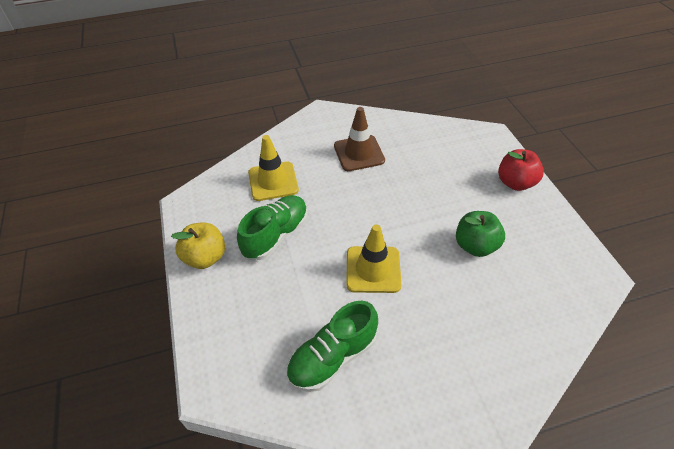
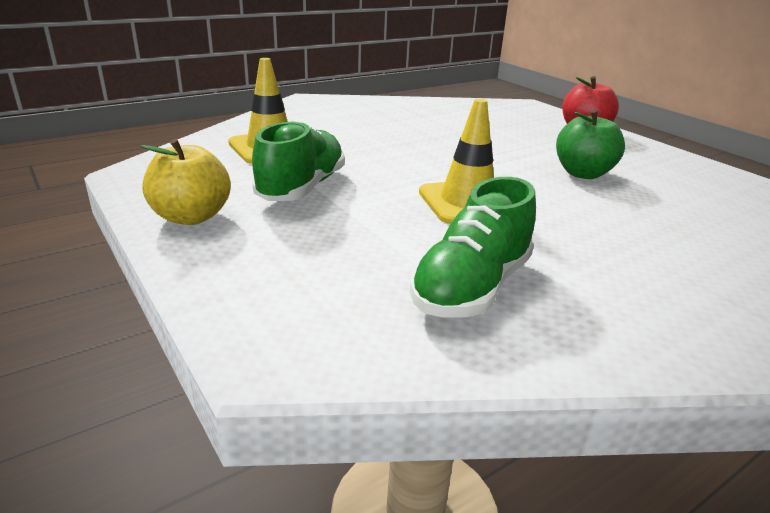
camera: 20 degrees left, 20 degrees down
(359, 153) = (378, 122): brown traffic cone -> none

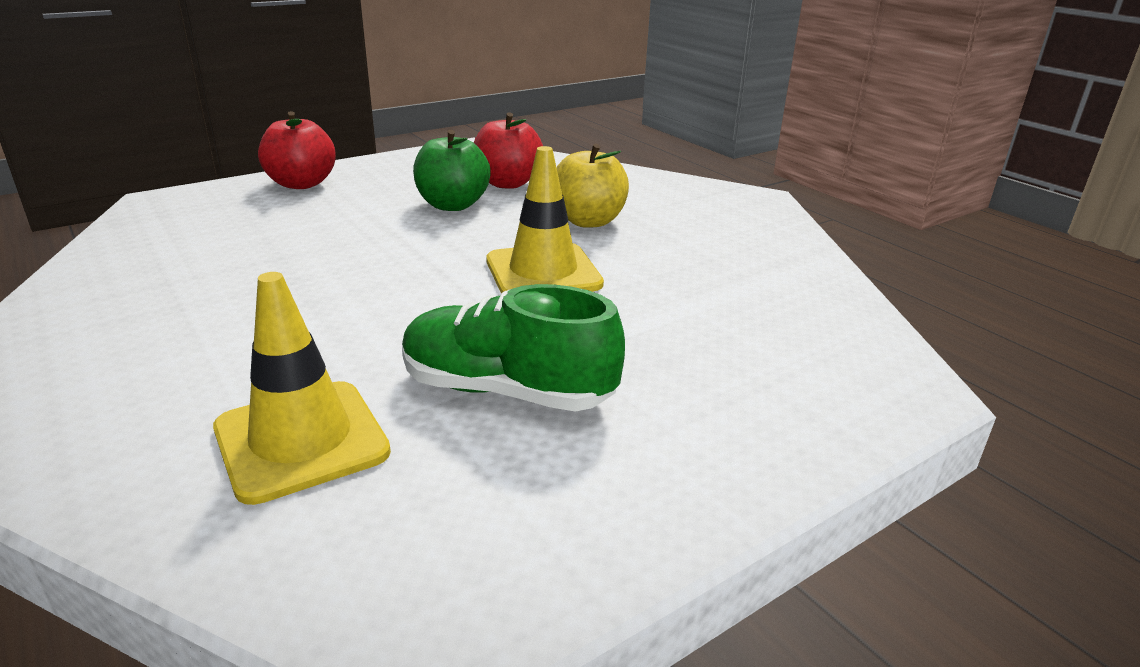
camera: 90 degrees left, 0 degrees up
(191, 217) = (637, 493): yellow apple -> yellow apple (588, 221)
(471, 287) = (735, 285): green shoe -> none
(656, 194) = (508, 183): none -> red apple

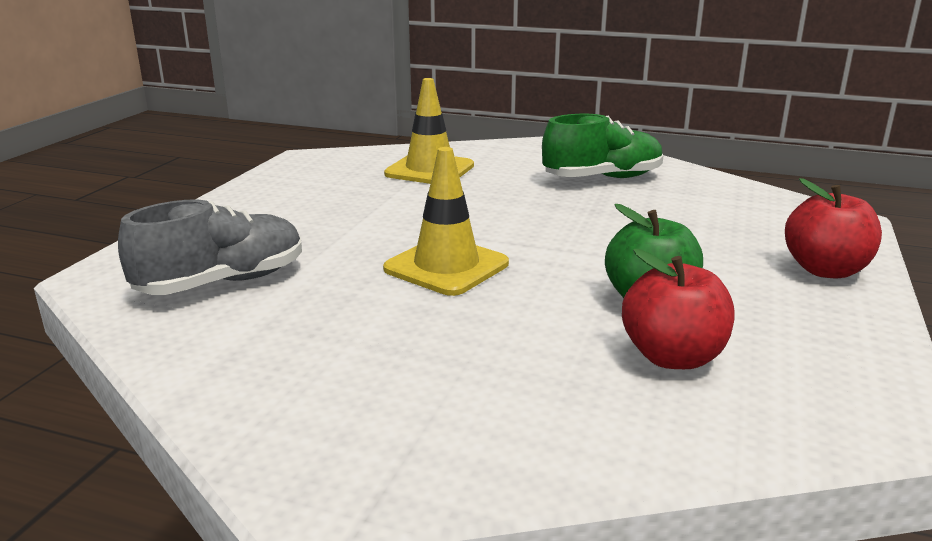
camera: 145 degrees right, 5 degrees down
(507, 391) = (366, 204): green shoe -> green shoe (602, 178)
(588, 221) = (490, 334): yellow apple -> none
(766, 327) = (222, 283): none -> grey shoe

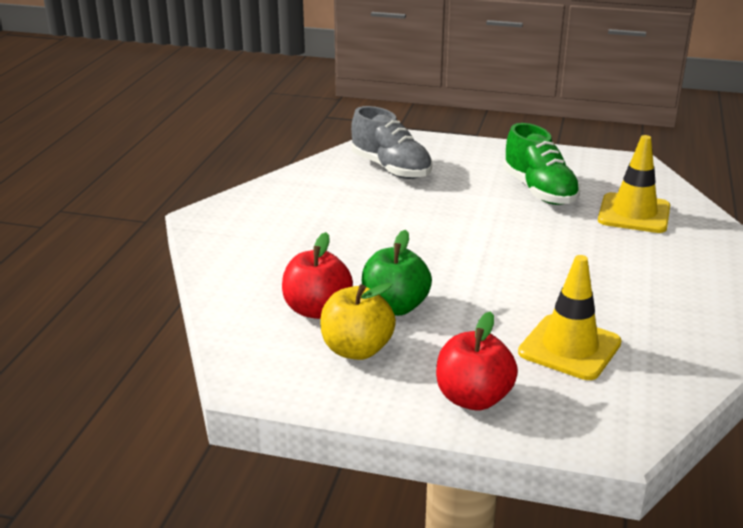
camera: 85 degrees right, 5 degrees up
(446, 266) = (432, 232): yellow traffic cone -> yellow traffic cone (569, 348)
(602, 178) = (665, 298): green shoe -> green shoe (539, 191)
(764, 330) = (357, 349): none -> yellow apple

